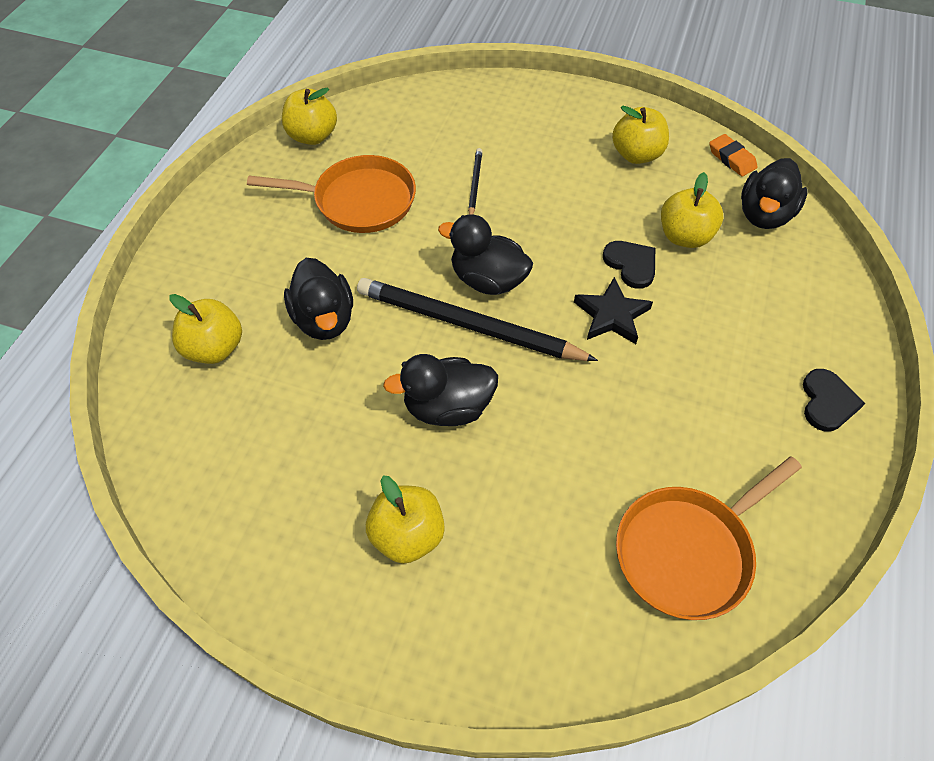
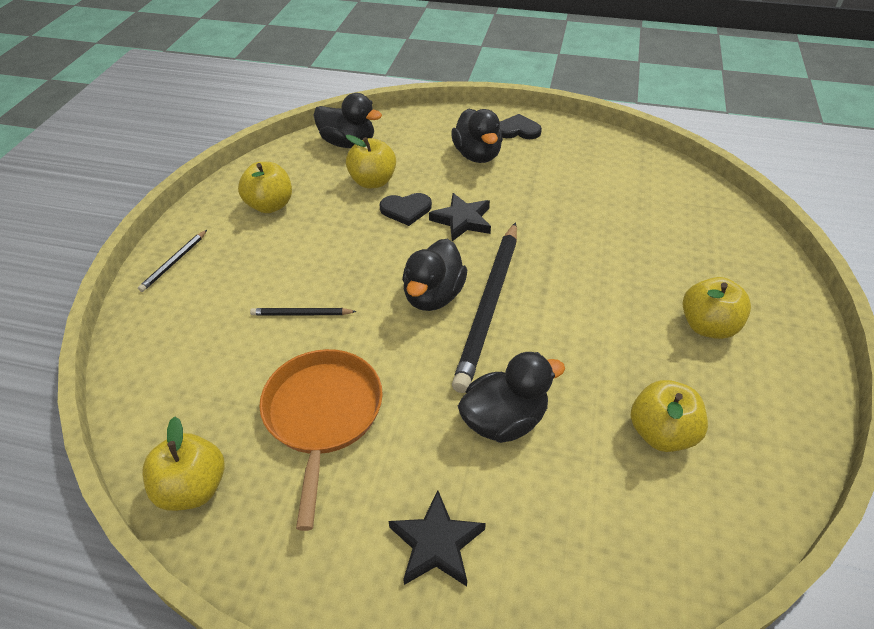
camera: 95 degrees left, 10 degrees down
(215, 348) = (567, 524): yellow apple -> yellow apple (661, 433)
(227, 265) = (436, 543): none -> black star
(448, 407) = (581, 312): black duck -> black duck (477, 155)
(551, 99) = (174, 262): none -> black pencil
(631, 264) = (406, 210): black heart -> black heart turned 150 degrees counterclockwise
(688, 551) = (650, 188): orange pan -> none
(731, 159) = (282, 155): orange eraser -> none

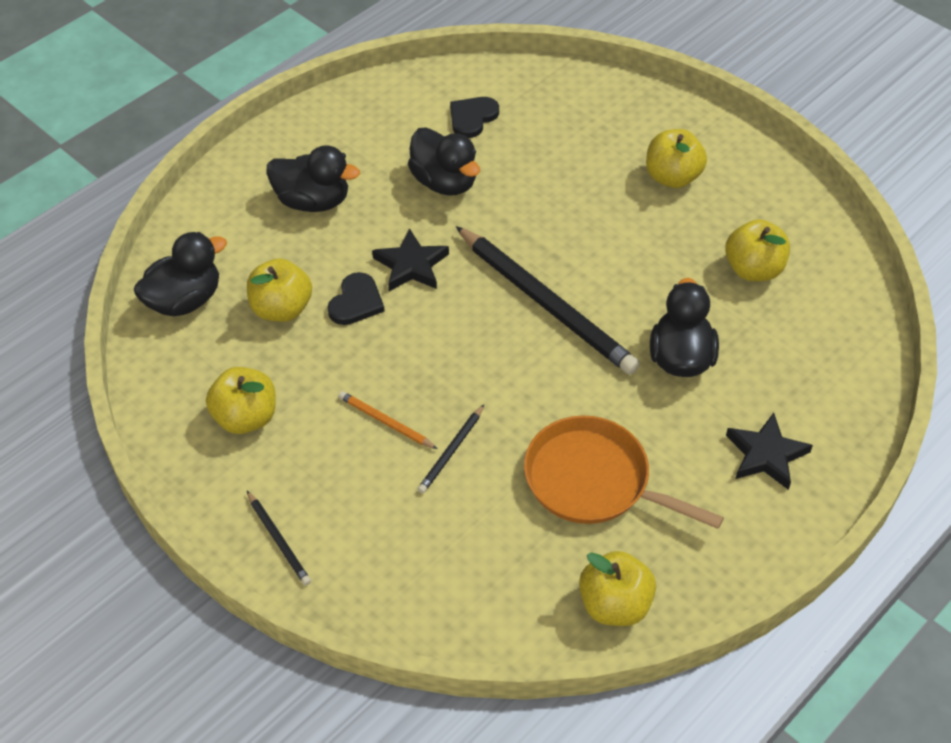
camera: 60 degrees left, 5 degrees up
(307, 268) = (385, 422): none -> orange pencil
(433, 296) = (503, 338): black duck -> black duck (444, 182)
(518, 130) = (297, 146): black heart -> black heart (472, 118)

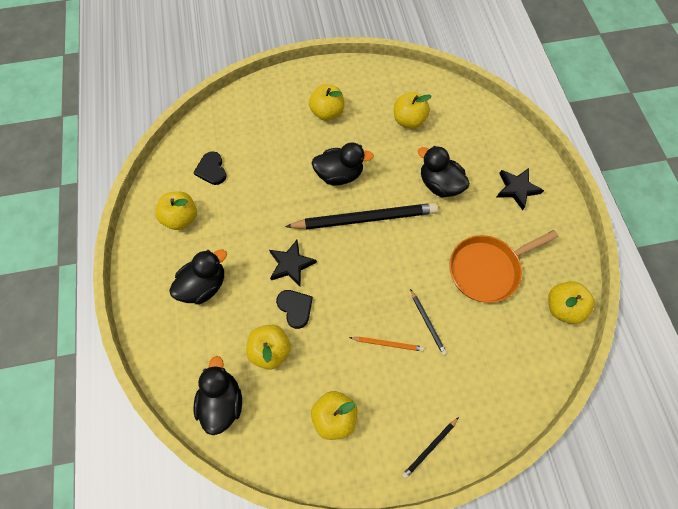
camera: 55 degrees left, 15 degrees up
(279, 540) = (430, 448): black pencil -> black pencil turned 135 degrees clockwise
(381, 130) = (181, 218): none -> yellow apple
(385, 422) = (387, 344): orange pencil -> orange pencil turned 150 degrees counterclockwise
(444, 182) = (246, 212): black duck -> black duck (339, 174)

